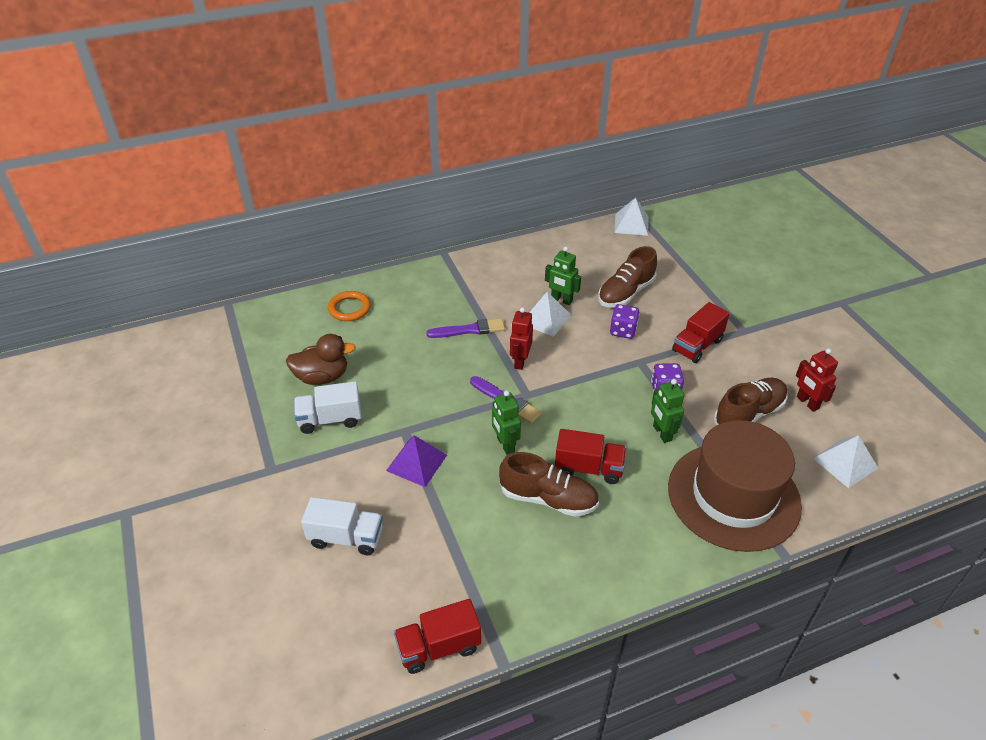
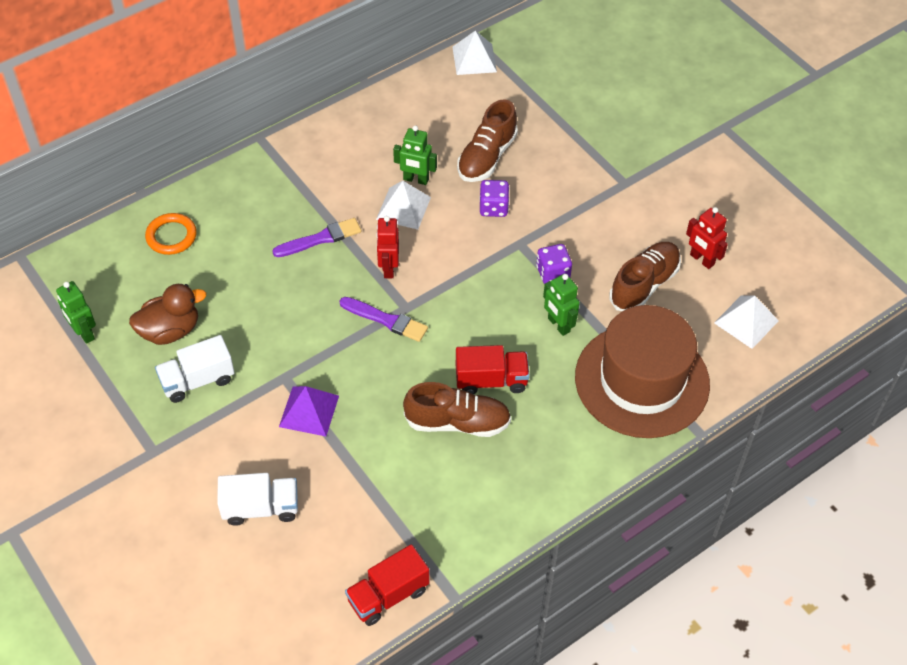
camera: 15 degrees left, 10 degrees up
(505, 445) = (398, 371): green robot -> green robot (84, 333)
(697, 345) = (577, 211): red truck -> none

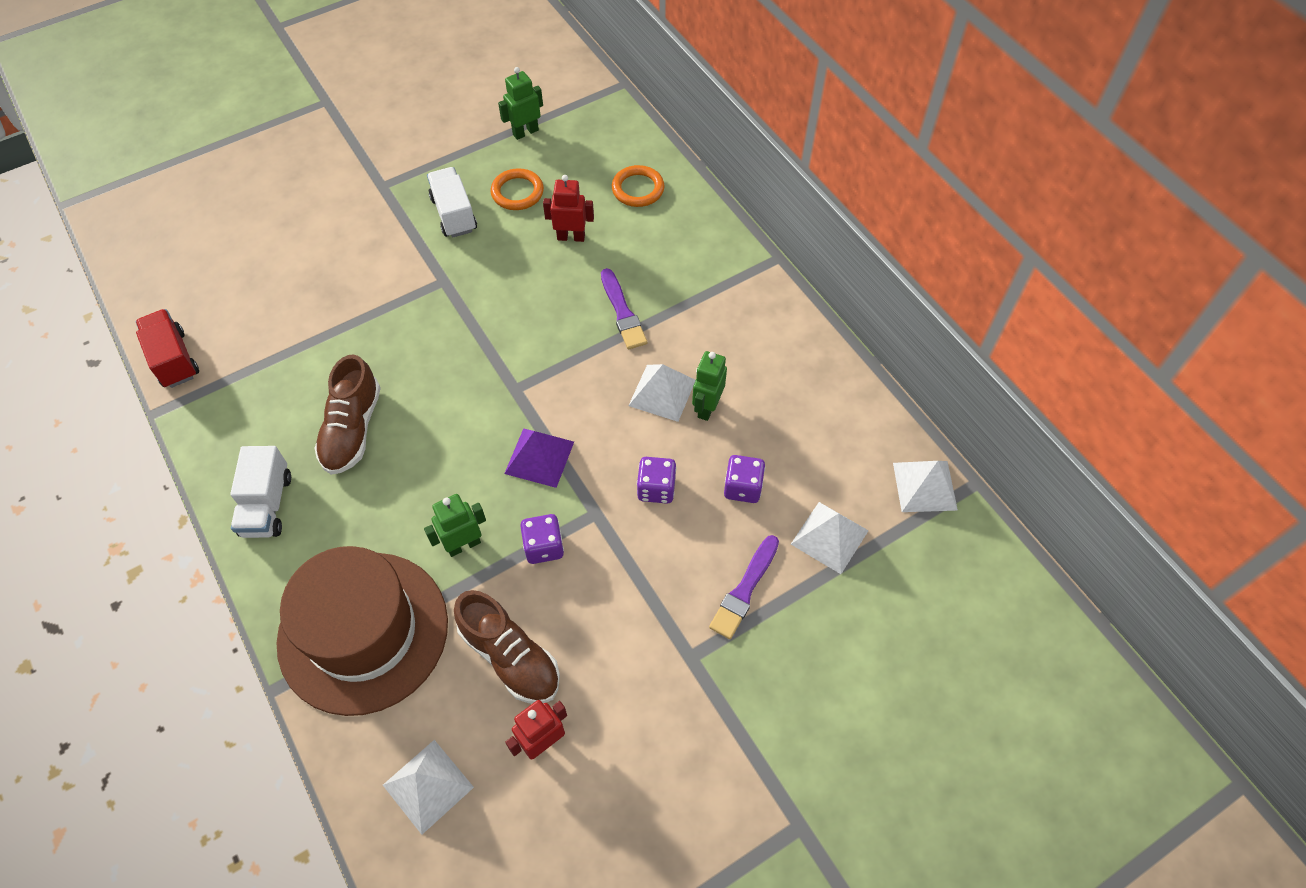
camera: 95 degrees right, 5 degrees up
(170, 331) = (517, 192): brown duck -> orange ring
(261, 508) = (299, 263): white truck -> white truck (267, 505)
(309, 411) = (398, 300): purple pyramid -> purple pyramid (539, 457)
(386, 320) = (500, 369): purple brush -> purple brush (744, 590)
(388, 268) = (573, 374): red robot -> red robot (571, 237)
(486, 157) = (742, 487): brown shoe -> purple dice
(491, 380) = (399, 466): red truck -> none
(522, 110) = (829, 537): none -> white pyramid

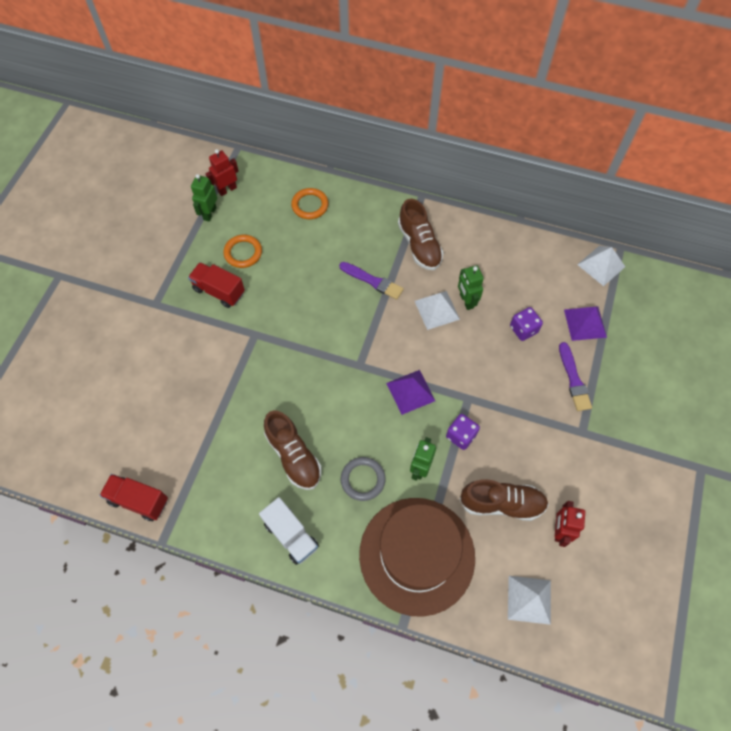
camera: 40 degrees left, 5 degrees up
(393, 508) = (363, 479): none -> grey ring
(454, 214) = (219, 291): white truck -> red truck
(571, 237) = (301, 258): red robot -> red robot (227, 190)
(656, 488) = (484, 362): purple dice -> none
(716, 310) = (419, 245): none -> brown shoe
(829, 537) = (585, 323): white pyramid -> purple pyramid

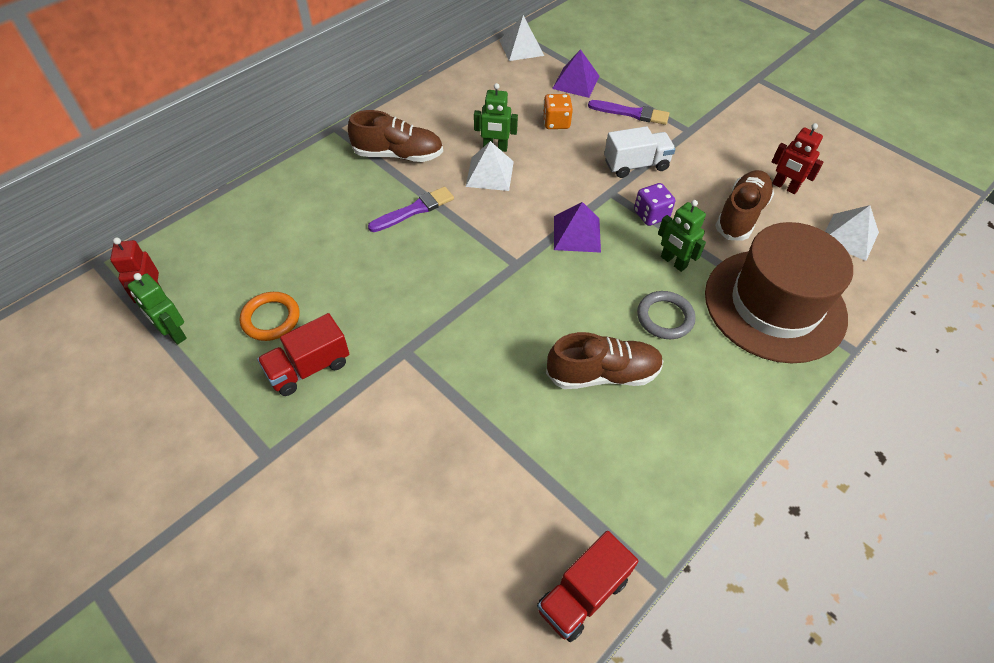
camera: 65 degrees left, 10 degrees down
(291, 535) = (708, 416): white truck -> white truck (636, 165)
(310, 205) = (260, 225): orange ring -> none
(523, 329) = (556, 122): purple dice -> orange dice

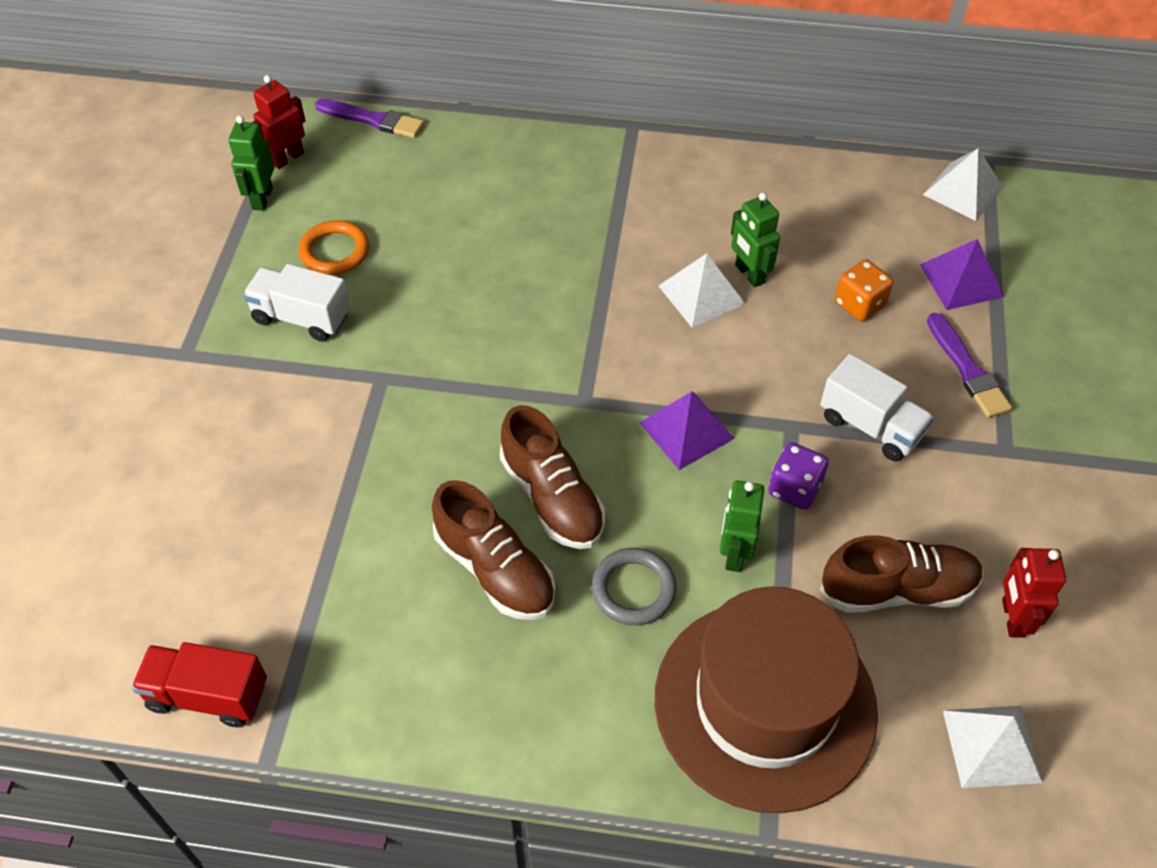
camera: 55 degrees right, 0 degrees up
(309, 368) = (301, 317): red truck -> white truck
(398, 155) = (646, 200): brown shoe -> brown shoe (552, 497)
(414, 210) = (578, 265): purple brush -> purple brush (373, 120)

